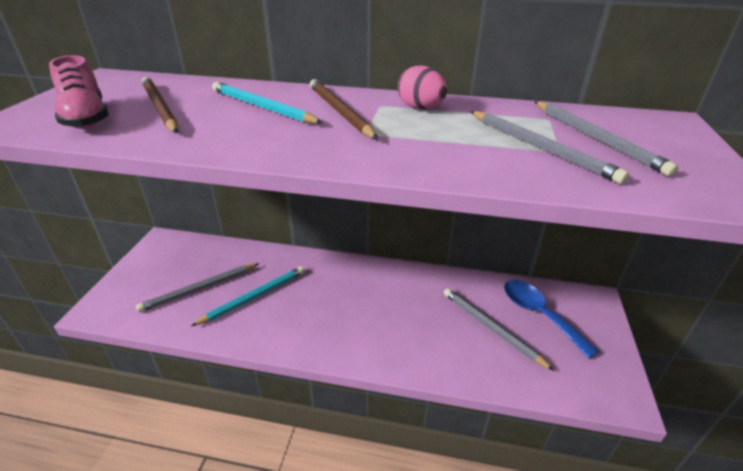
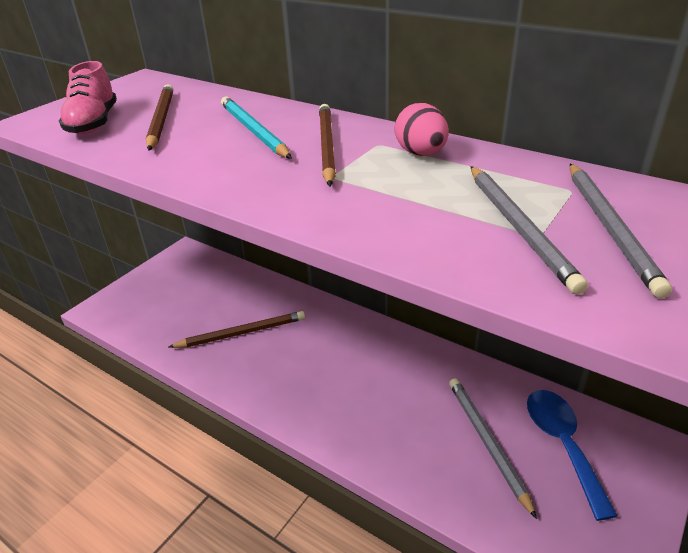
camera: 25 degrees right, 0 degrees up
(199, 289) = (195, 311): grey pencil -> none
(254, 297) = (242, 333): turquoise pencil -> brown pencil

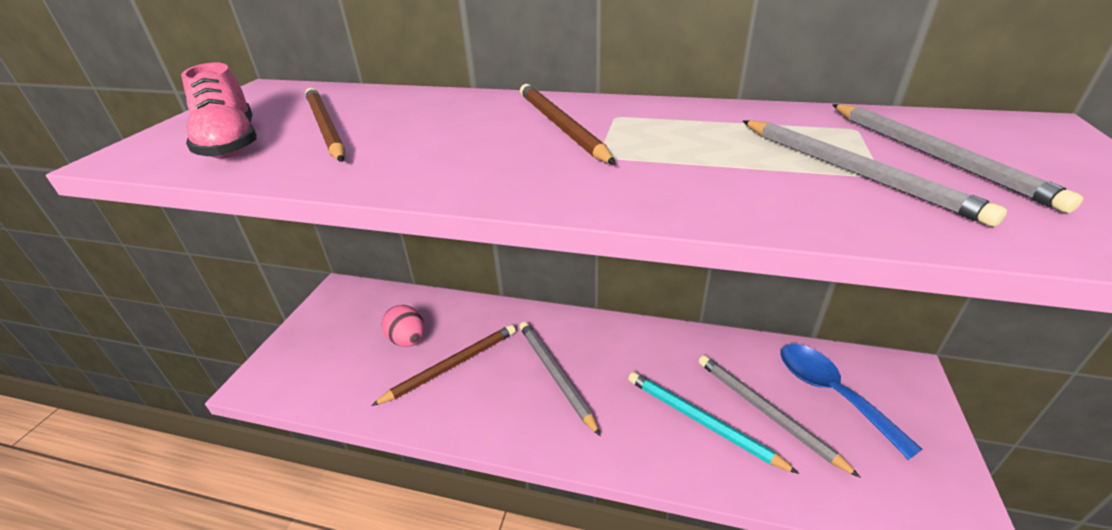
camera: 20 degrees left, 0 degrees up
(253, 131) = (457, 123): turquoise pencil -> turquoise pencil (701, 421)
(319, 362) = (555, 375): none -> grey pencil
(421, 154) = (671, 118): pink egg -> pink egg (408, 340)

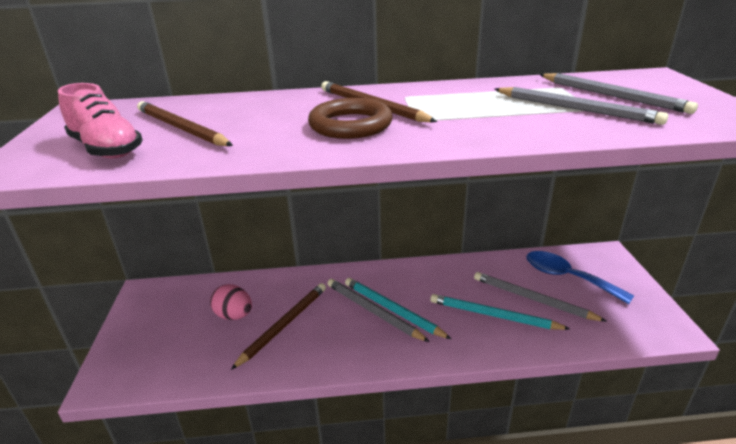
camera: 20 degrees left, 5 degrees down
(509, 151) = (350, 125): none -> brown ring
(578, 379) = (392, 310): none -> turquoise pencil

